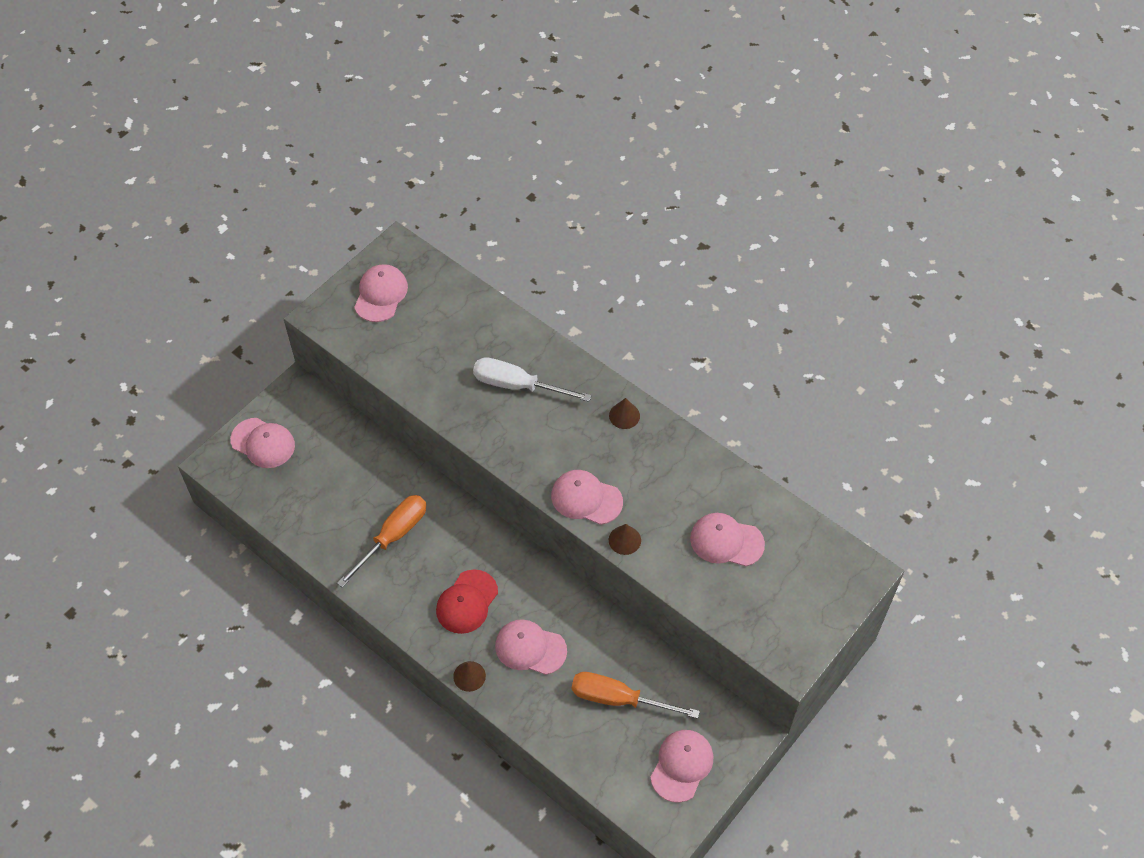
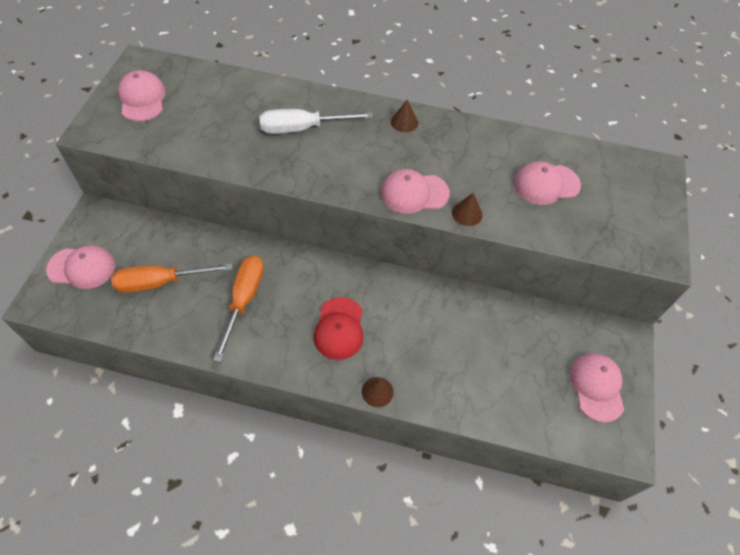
camera: 30 degrees left, 0 degrees up
(530, 648) = (415, 344): pink cap -> none
(618, 699) = (512, 354): orange screwdriver -> orange screwdriver (161, 282)

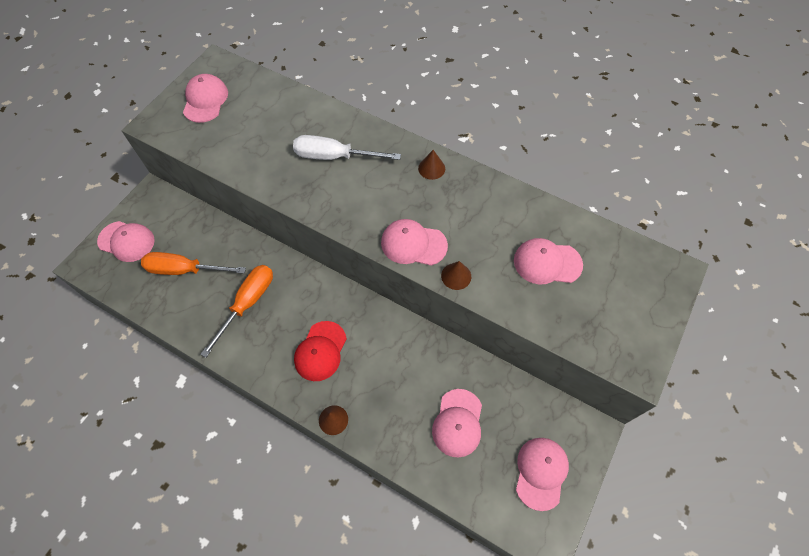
camera: 20 degrees right, 5 degrees up
(502, 362) = (458, 423): none -> pink cap

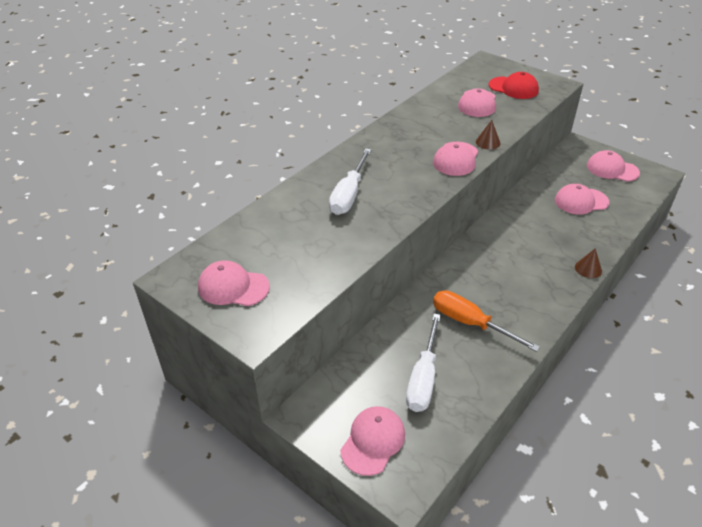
camera: 80 degrees left, 20 degrees down
(185, 270) = (423, 378): orange screwdriver -> white screwdriver
(320, 351) = (523, 272): red cap -> red cap (513, 88)
(431, 168) = (377, 143): brown cone -> none
(458, 423) = (581, 201): pink cap -> pink cap turned 150 degrees clockwise

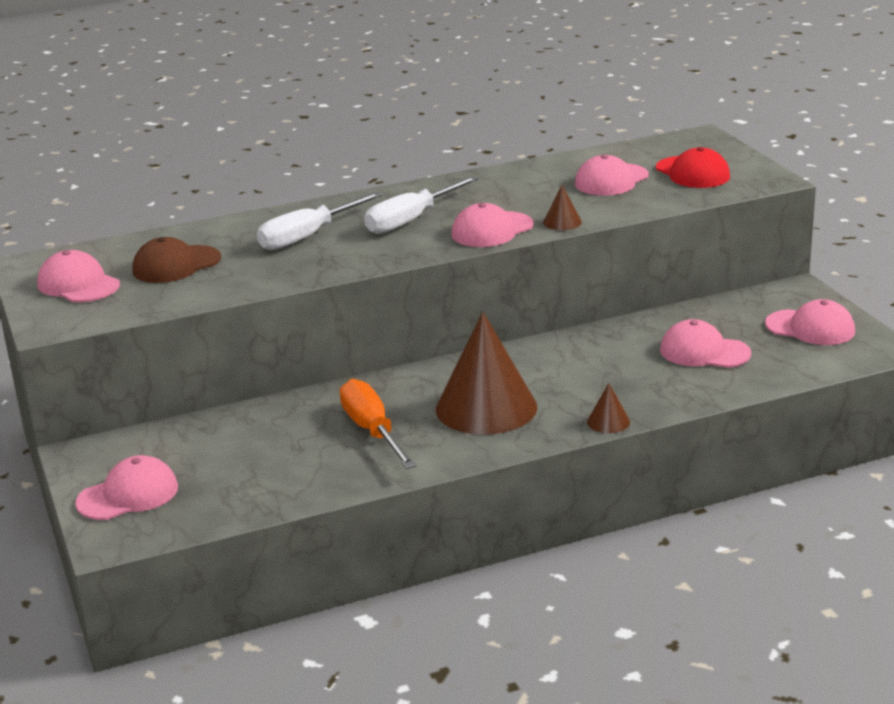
camera: 30 degrees right, 15 degrees down
(286, 246) = (176, 265): none -> brown cap
(423, 378) = (250, 462): white screwdriver -> white screwdriver (411, 220)
(514, 281) = (486, 407): none -> brown cone
(612, 169) = (810, 328): pink cap -> pink cap turned 150 degrees clockwise

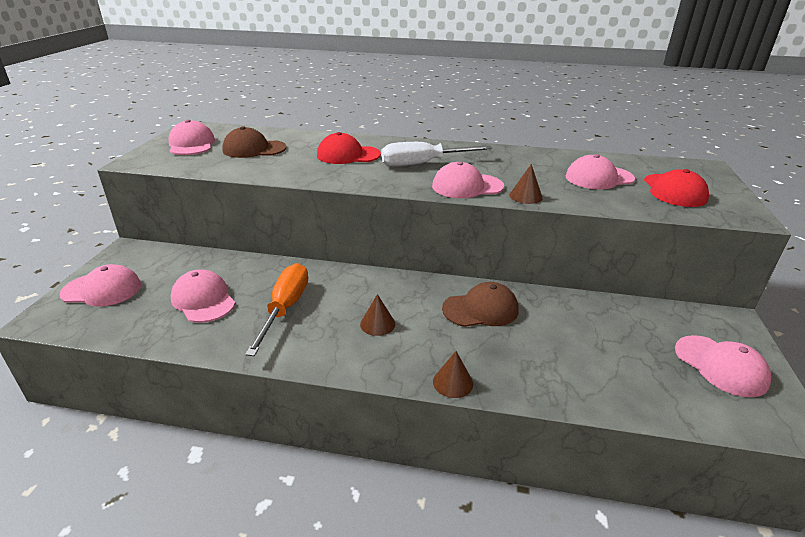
camera: 30 degrees right, 5 degrees up
(308, 236) = (348, 155): white screwdriver -> red cap
(486, 407) = (377, 324): brown cone -> brown cone, size x0.41
(571, 360) = (480, 309): none -> brown cap
(704, 352) = (597, 348): pink cap -> pink cap (203, 300)

